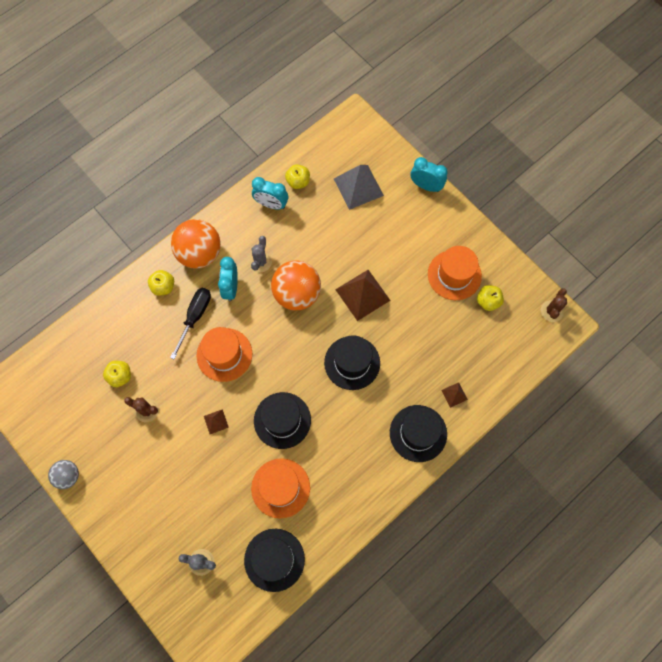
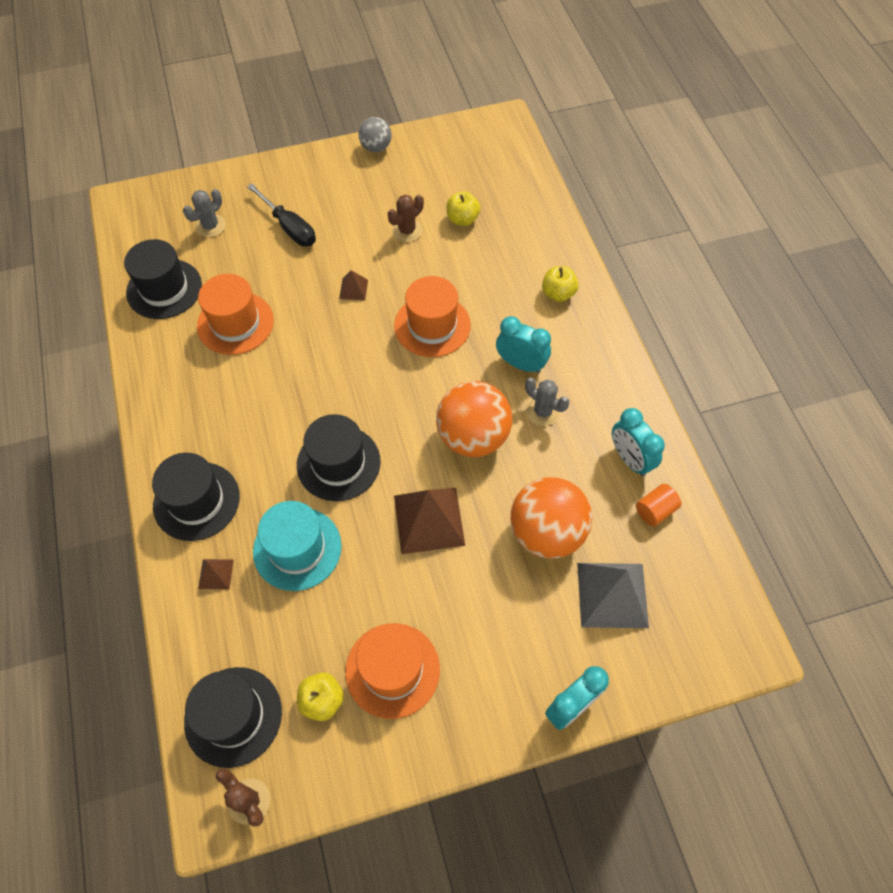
camera: 115 degrees right, 10 degrees down
(195, 317) = (499, 312): black screwdriver -> black screwdriver (289, 227)
(200, 253) = (588, 347): orange ball -> orange ball (546, 532)
(271, 204) = (630, 459): turquoise clock -> turquoise clock turned 75 degrees counterclockwise
(282, 420) = (313, 355): black hat -> black hat (233, 716)
(298, 182) = (655, 510): yellow apple -> orange cylinder
(416, 358) = (297, 548): none -> turquoise hat

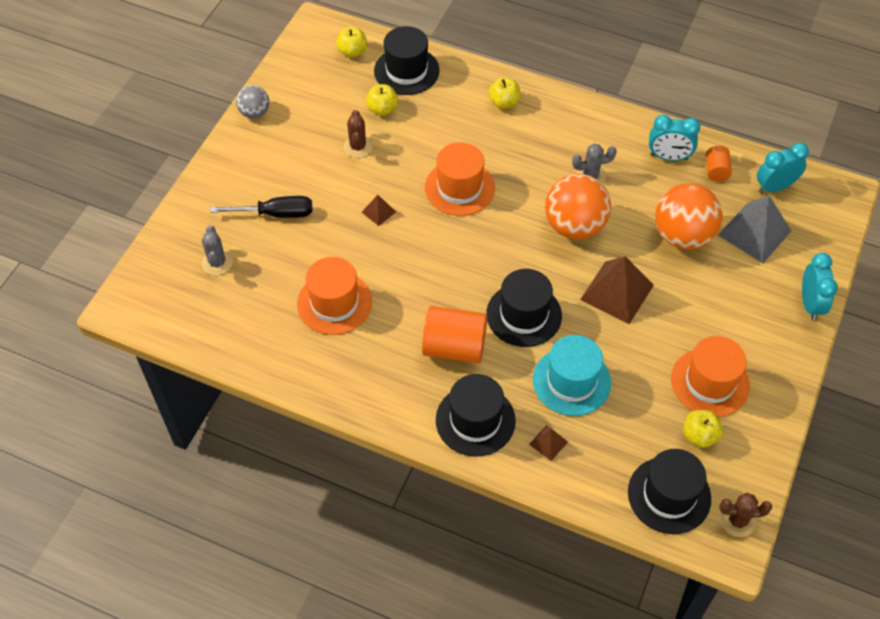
camera: 50 degrees left, 5 degrees down
(164, 289) = (250, 330): black hat -> black hat (406, 71)
(260, 434) = (454, 347): none -> orange cylinder
(502, 160) = (352, 52): none -> yellow apple
(521, 364) = (541, 161): turquoise clock -> turquoise clock (775, 187)

